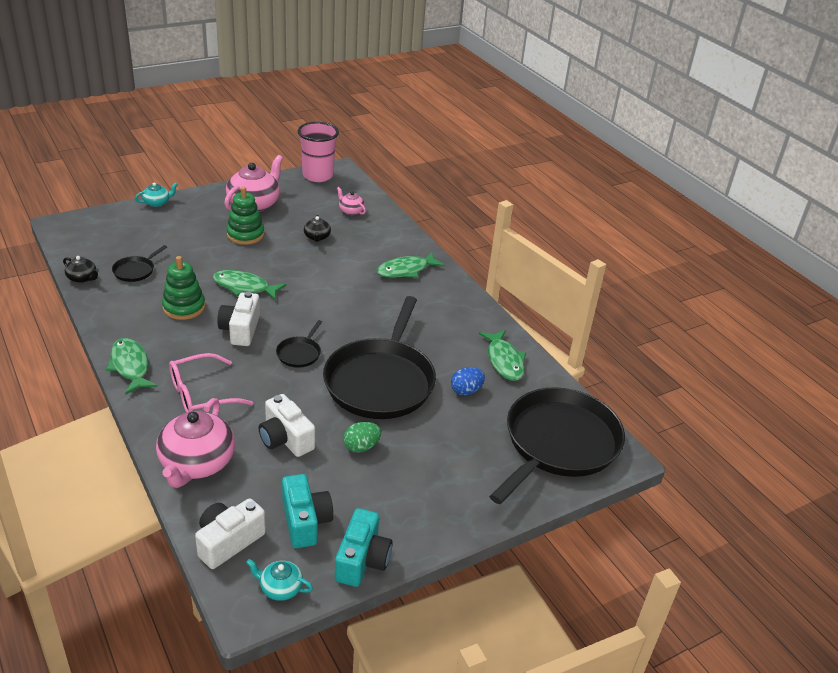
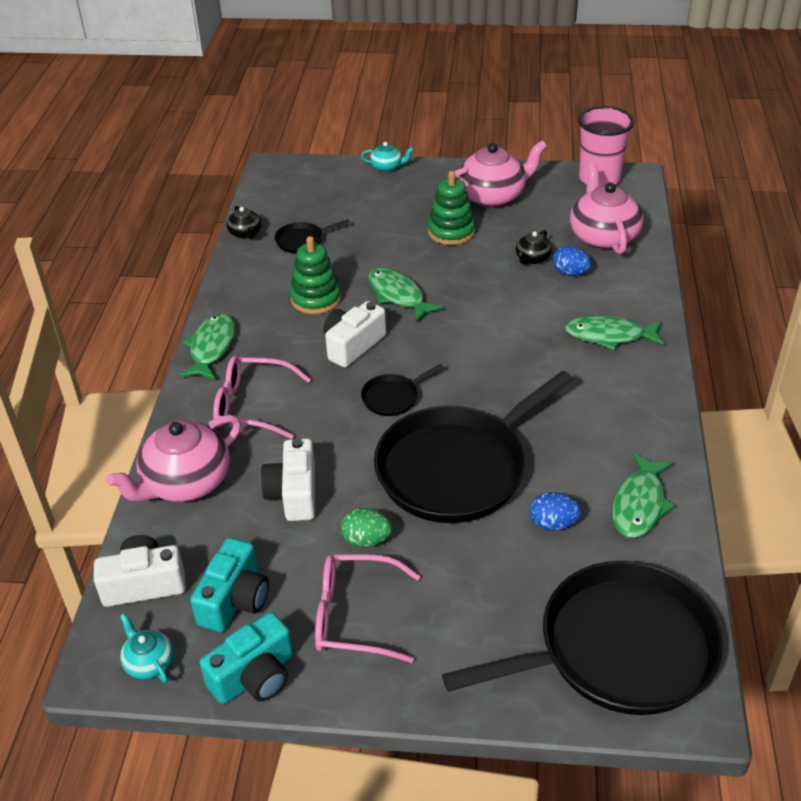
camera: 40 degrees right, 5 degrees up
(349, 240) = (570, 273): none -> blue egg
(351, 211) = (603, 236): pink teapot -> pink teapot, size x2.04
(395, 494) = (356, 616): none -> pink glasses

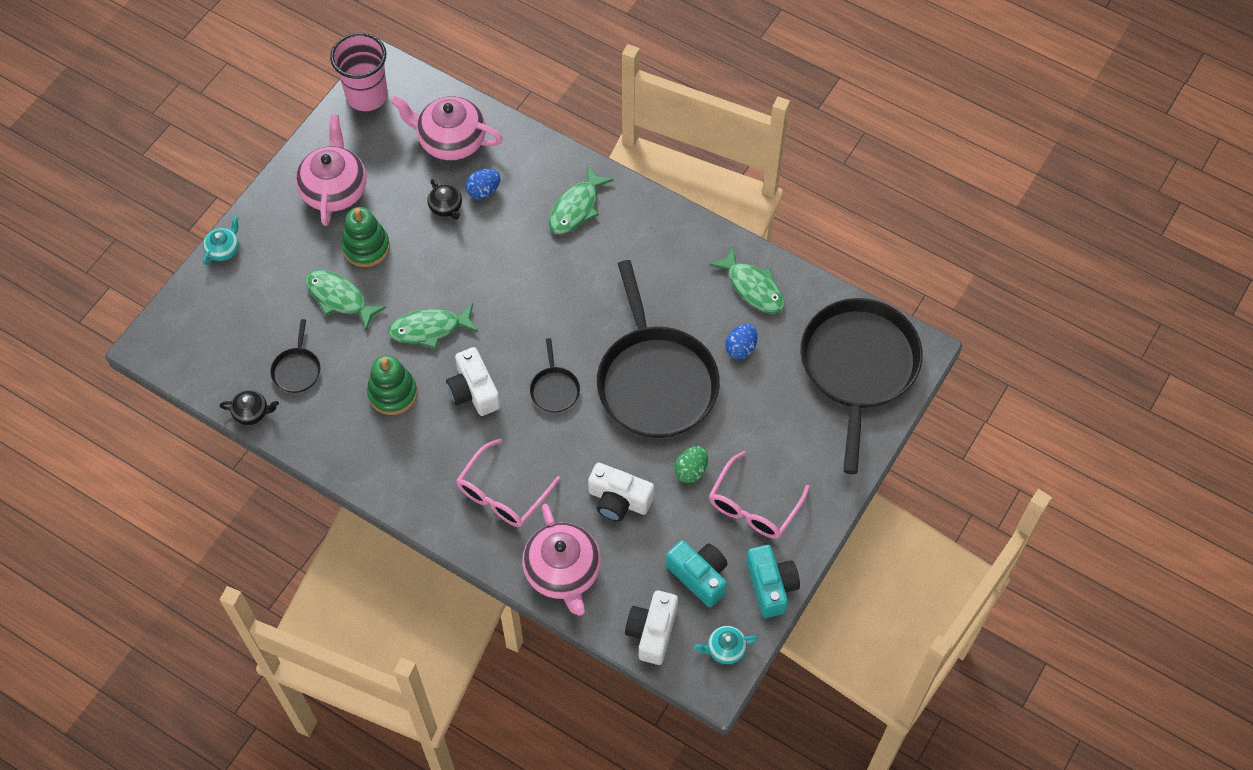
camera: 65 degrees left, 20 degrees up
(211, 347) = (408, 499): green fish -> green fish (340, 298)

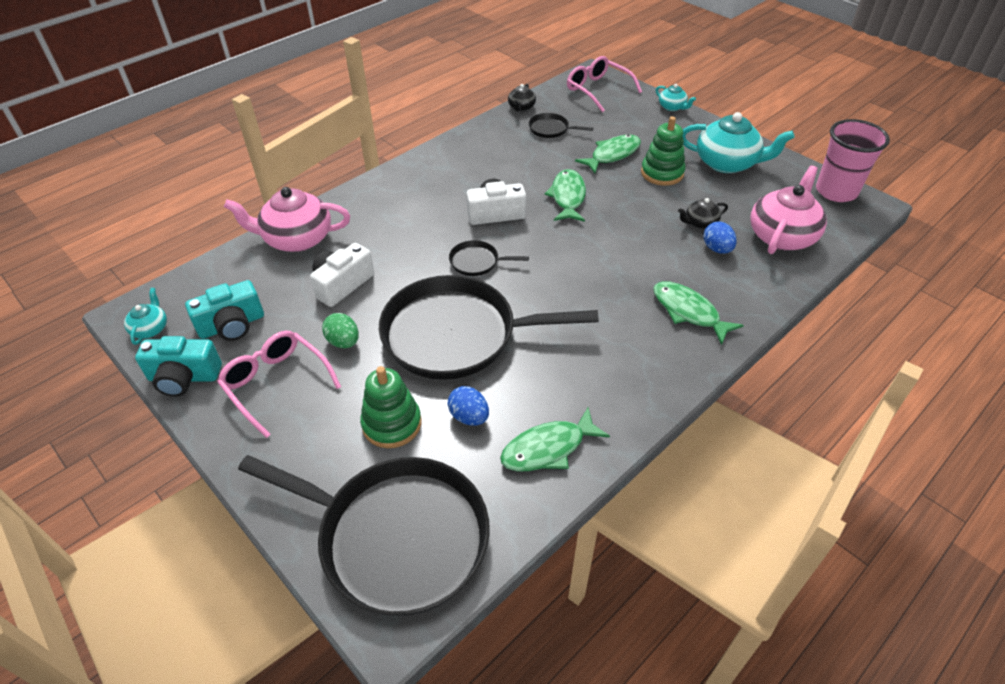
camera: 105 degrees right, 15 degrees down
(334, 189) = (727, 163): pink teapot -> turquoise teapot
(392, 393) = (511, 171): green stacking toy -> green stacking toy (392, 424)
(503, 493) = (389, 216): pink glasses -> pink glasses (598, 90)
(652, 632) = (204, 283): white camera -> none

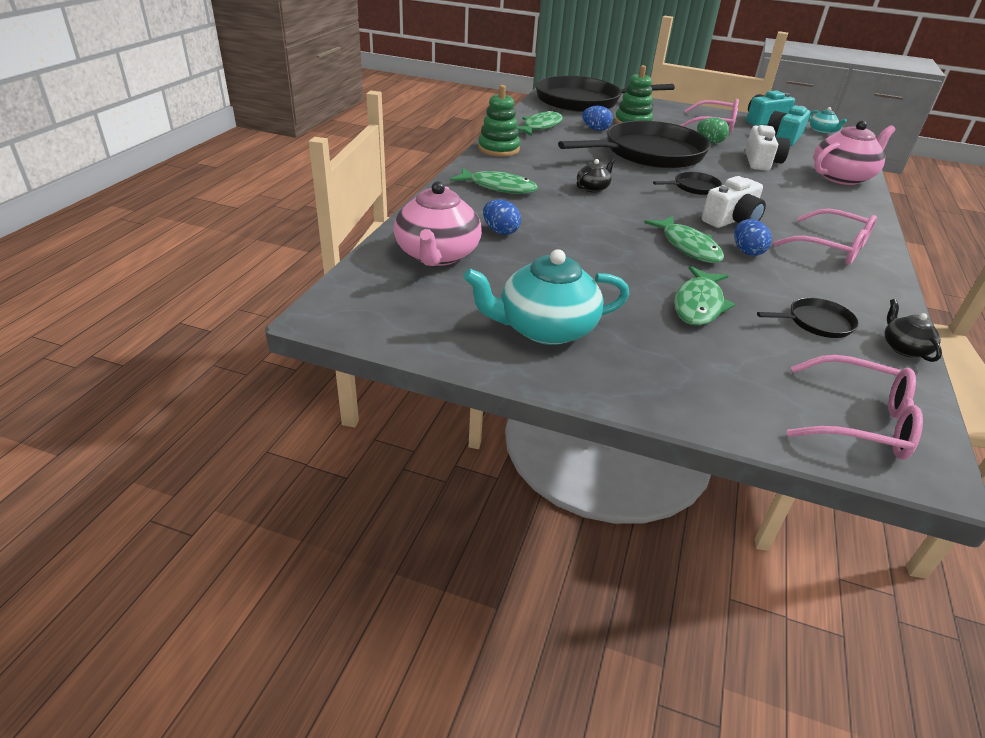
camera: 150 degrees right, 10 degrees down
(453, 170) = (831, 247): none -> pink glasses
(525, 182) = (747, 251): none -> blue egg
(662, 173) = (617, 295): green stacking toy -> green stacking toy (498, 149)
(672, 107) = (704, 417): turquoise teapot -> none
(700, 223) = (532, 250): black teapot -> black teapot (593, 188)
(836, 191) = (378, 321): pink cup -> none

